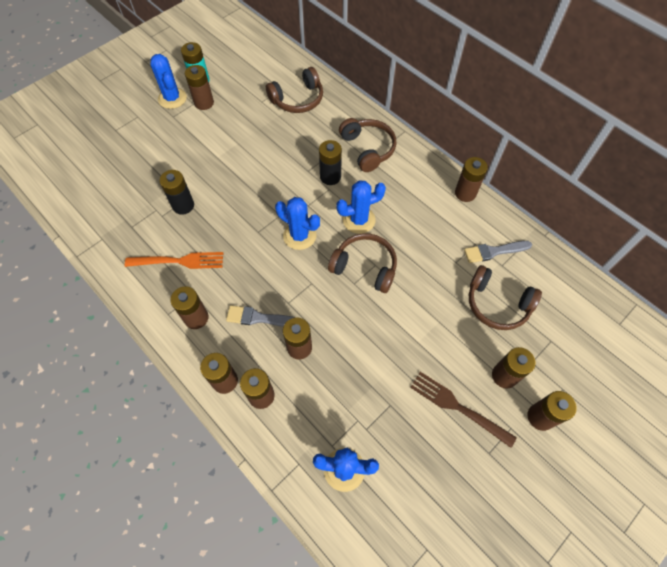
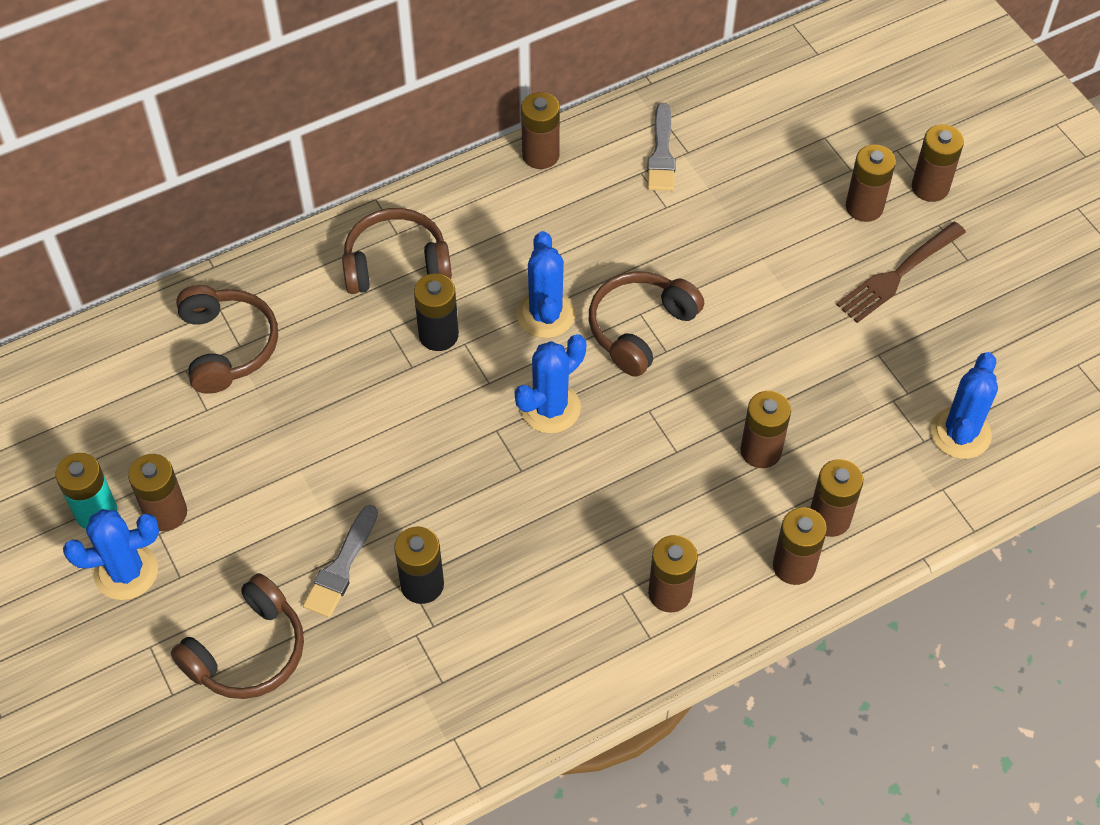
camera: 75 degrees left, 5 degrees down
(179, 261) = (546, 606): orange fork -> none
(259, 318) = (694, 498): grey brush -> grey brush (341, 567)
(497, 304) = (752, 179): brown headphones -> brown headphones (248, 652)

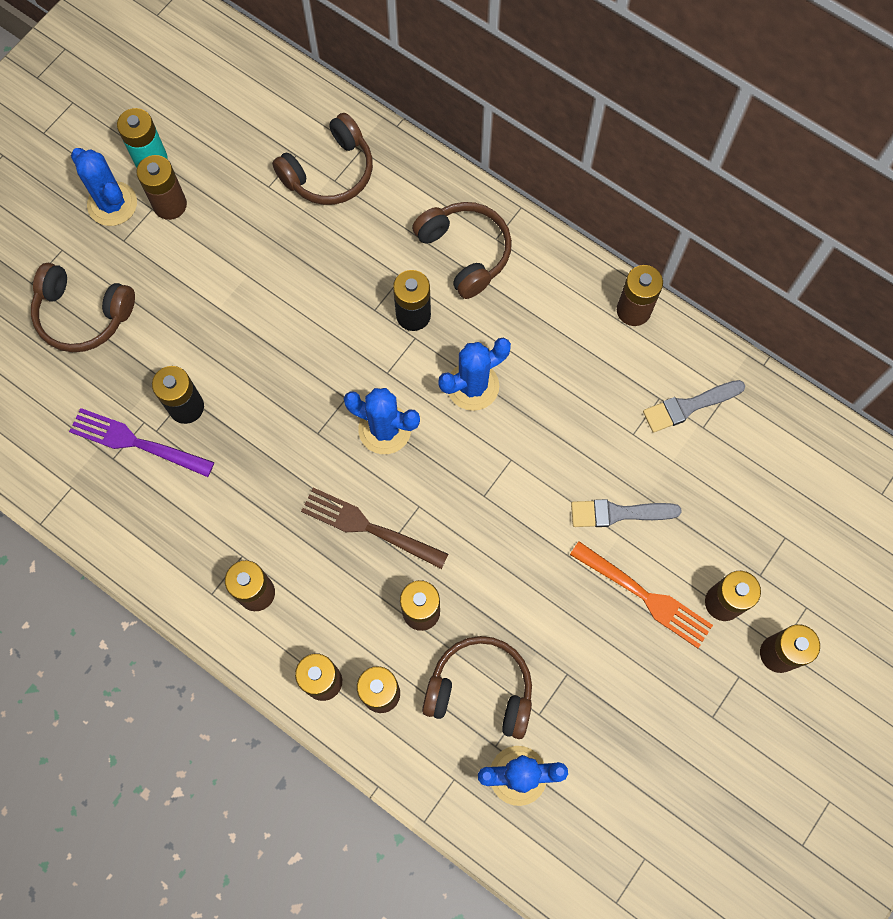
camera: 65 degrees right, 15 degrees up
(341, 567) = (177, 344): grey brush -> grey brush (618, 513)
(436, 650) = (136, 442): none -> purple fork
(640, 328) = (496, 465): brown headphones -> brown headphones (480, 689)
(831, 263) = (645, 596): none -> orange fork
(898, 274) = (662, 660): brown fork -> brown fork (369, 527)

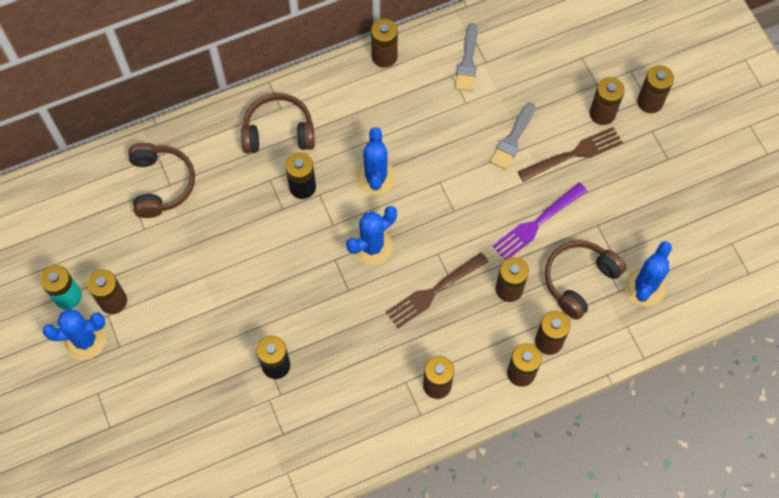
camera: 60 degrees left, 5 degrees down
(83, 315) = (160, 402): brown headphones -> none
(136, 442) = (281, 412): purple fork -> purple fork (537, 223)
(645, 596) = (574, 154): orange fork -> brown fork

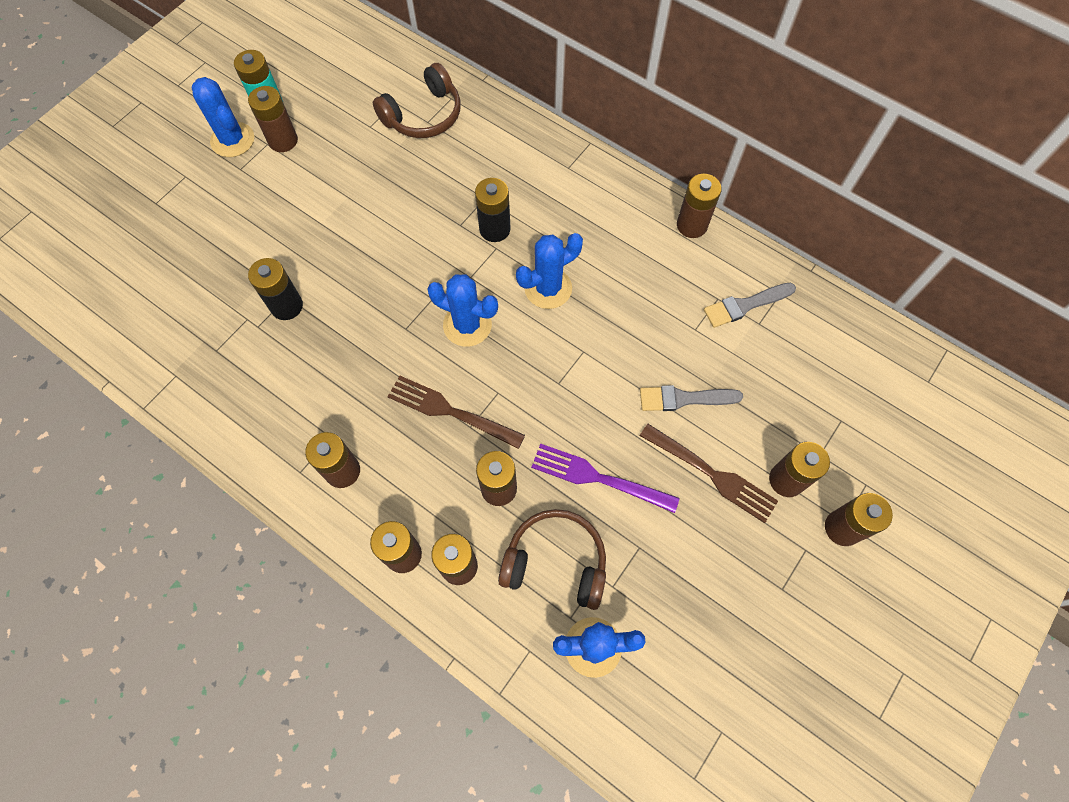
camera: 60 degrees right, 0 degrees up
(278, 131) = (541, 178): brown headphones -> none

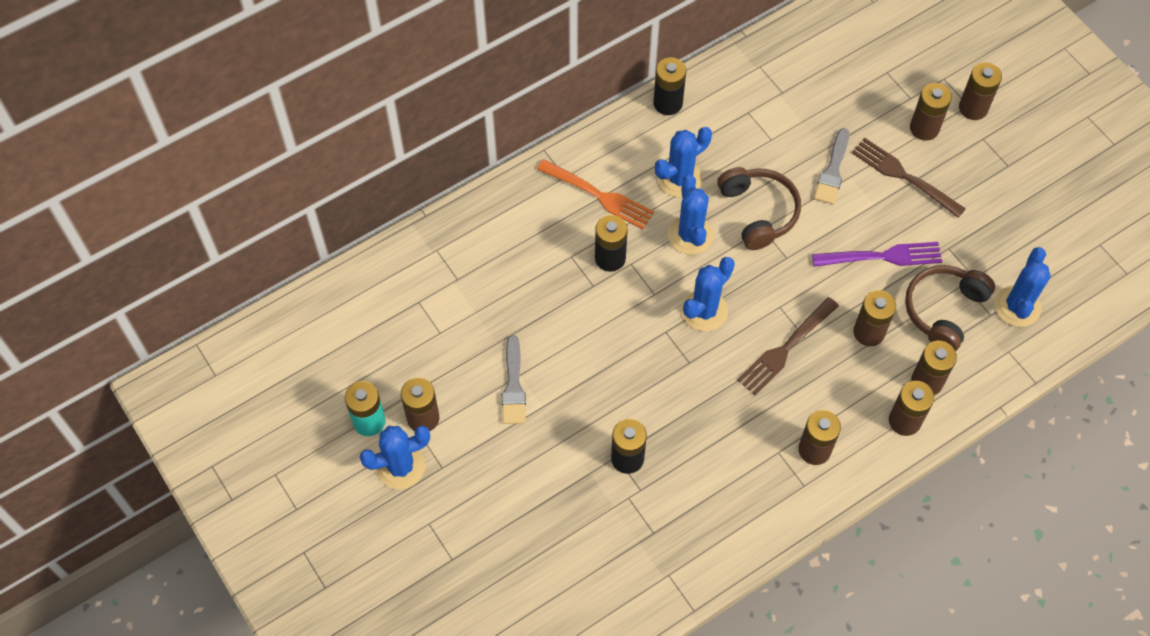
camera: 70 degrees left, 5 degrees down
(424, 115) = (448, 280): brown headphones -> brown headphones (758, 212)
(559, 200) = (599, 195): none -> orange fork
(598, 478) = (882, 256): purple fork -> purple fork turned 135 degrees counterclockwise
(609, 261) = (680, 178): none -> blue cactus
(692, 225) = (668, 103): brown battery -> black battery
(712, 474) = (904, 176): brown fork -> brown fork turned 105 degrees counterclockwise
(745, 305) = (762, 95): grey brush -> grey brush (513, 386)

